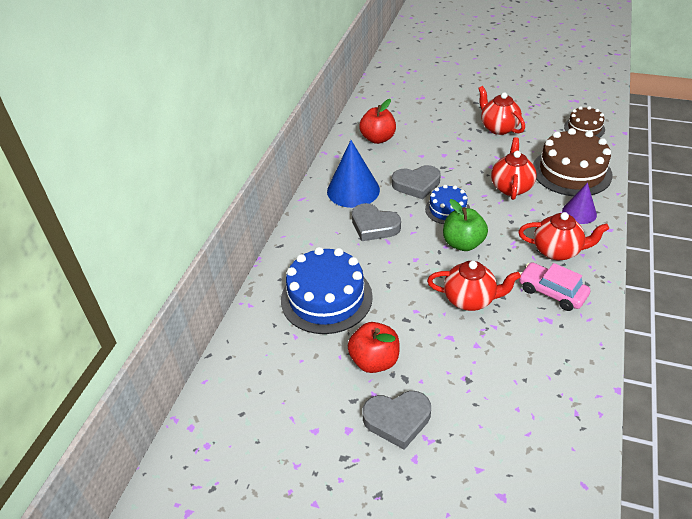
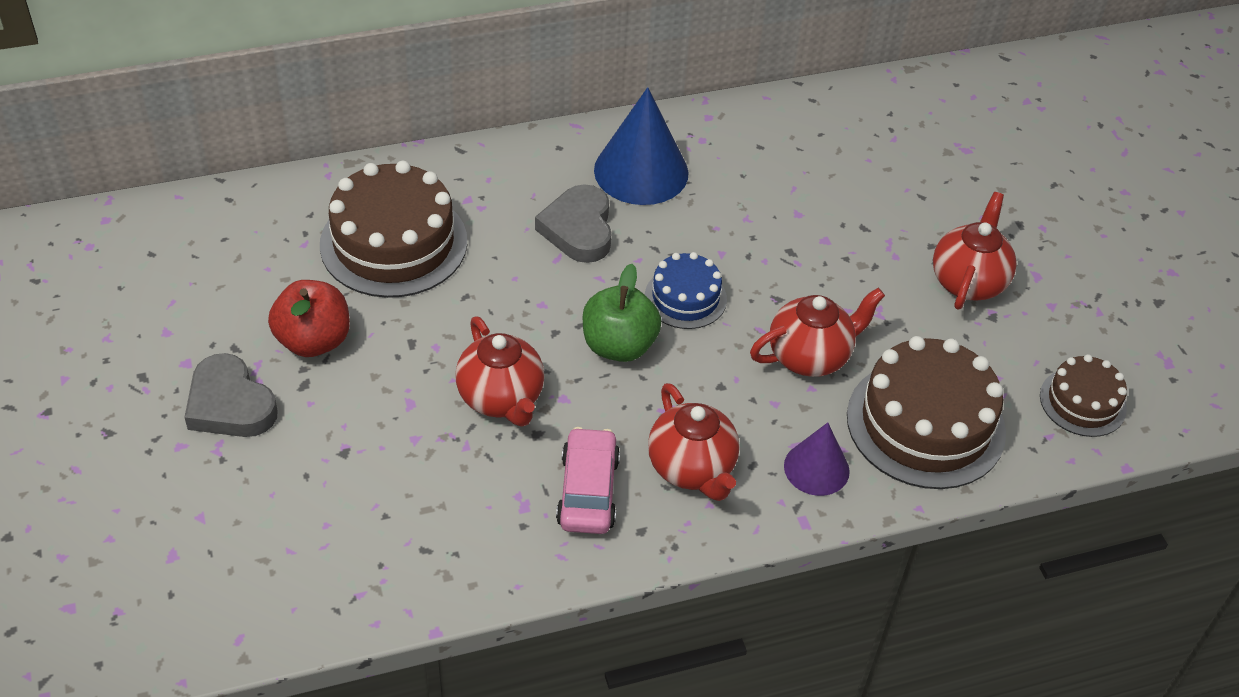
camera: 50 degrees right, 5 degrees up
(326, 298) = (394, 243): blue cake -> brown cake
(378, 138) = (795, 144): red apple -> none
(416, 184) = (716, 237): grey heart -> none

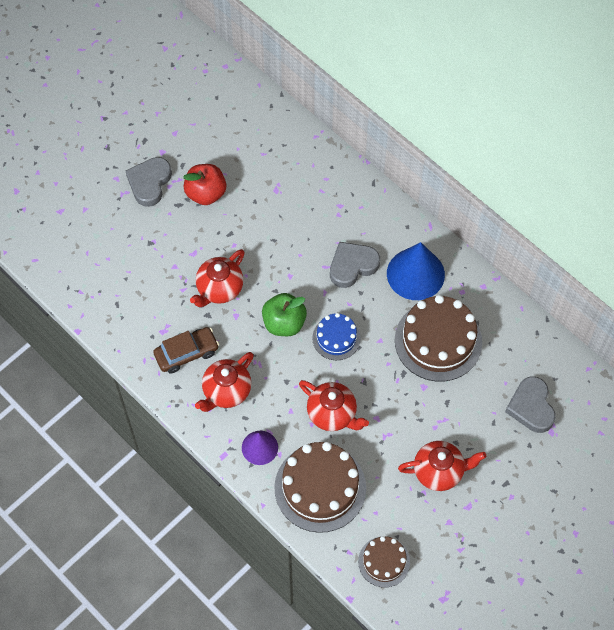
camera: 65 degrees right, 15 degrees up
(394, 243) = (288, 190): brown cake -> brown cake (438, 341)
(588, 491) = (186, 353): pink car -> brown car
(919, 152) = (531, 407): none -> grey heart

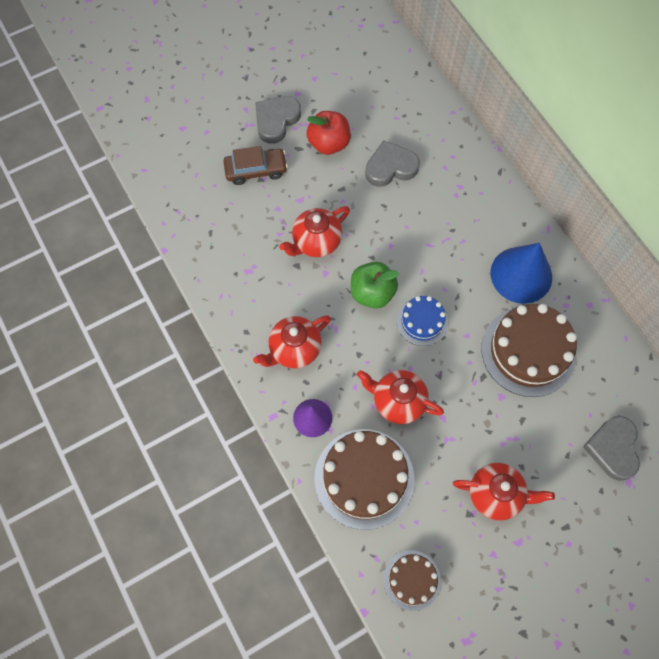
camera: 15 degrees right, 5 degrees up
(186, 353) = (265, 299): brown car -> brown car (256, 170)
(332, 414) = (397, 401): red teapot -> red teapot turned 150 degrees clockwise
(352, 266) = (457, 251): grey heart -> grey heart (390, 167)

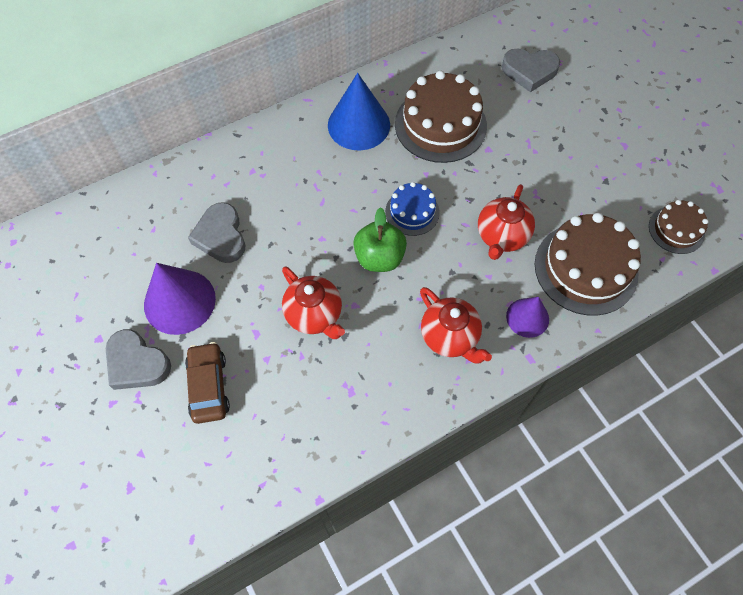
camera: 90 degrees left, 5 degrees down
(329, 143) = (179, 301): red apple -> purple cone
(496, 494) = (584, 159): red teapot -> none

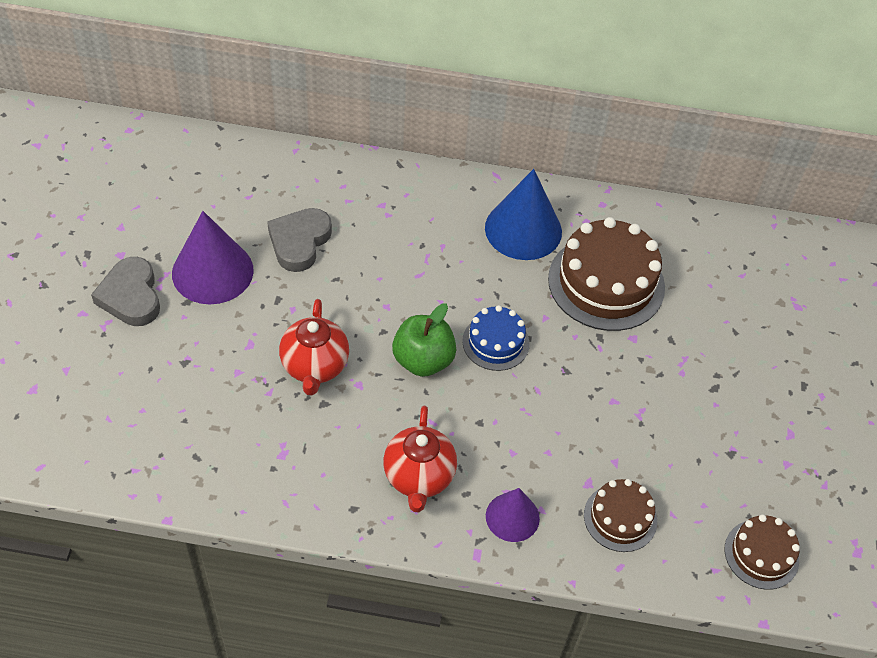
camera: 35 degrees right, 10 degrees down
(208, 386) = (169, 358): brown car -> none
(501, 236) = (562, 426): red teapot -> none
(529, 71) = (756, 293): grey heart -> none
(585, 268) = (620, 518): brown cake -> brown cake, size x0.55

